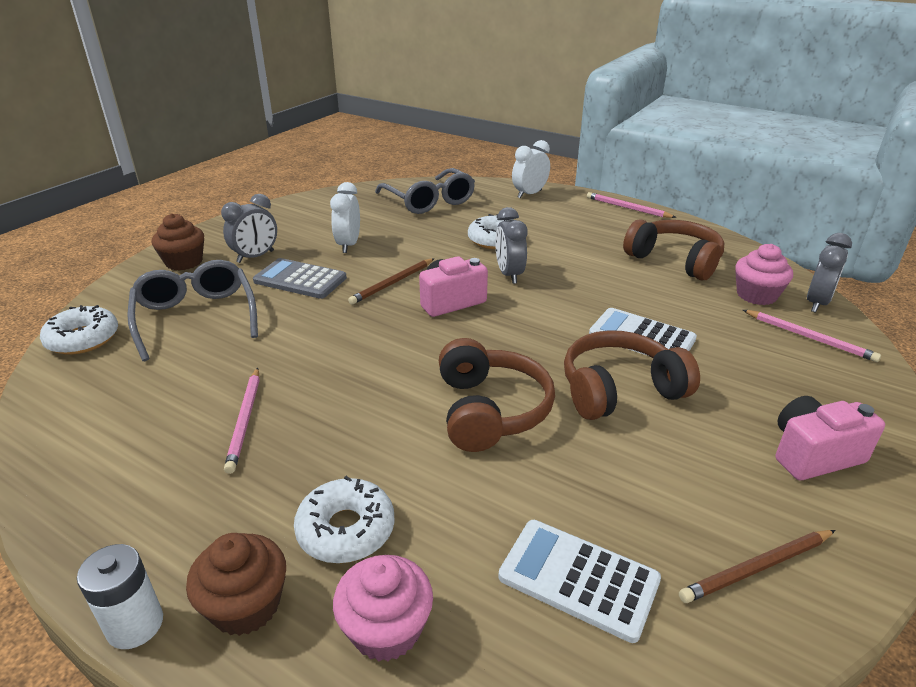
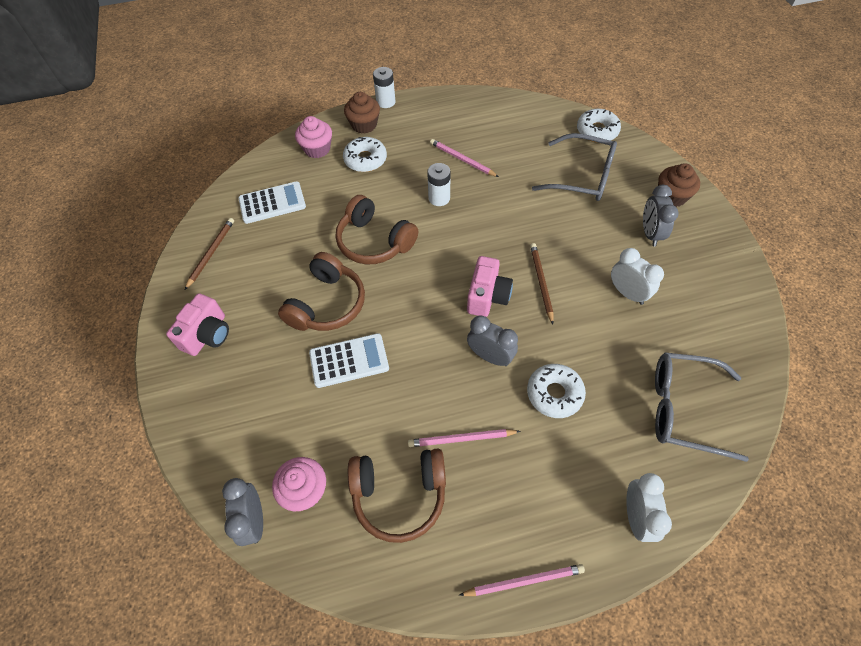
camera: 135 degrees right, 25 degrees up
(300, 279) = (591, 240): grey calculator -> none
(349, 400) = (439, 198): none -> white battery
(809, 337) = (244, 456): pink pencil -> pink pencil (461, 439)

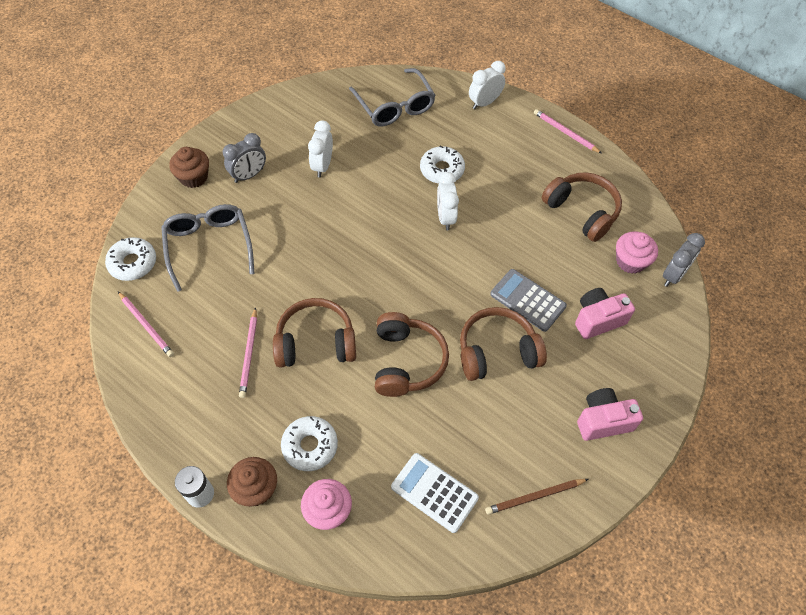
camera: 130 degrees left, 0 degrees up
(349, 361) = (528, 300): white calculator -> grey calculator
(439, 198) = (316, 342): white battery -> brown headphones
(461, 439) = (518, 201): pink pencil -> pink pencil (146, 325)
(487, 296) = (395, 246): pink camera -> pink camera (597, 319)
(490, 356) = (445, 217): grey clock -> white clock
(541, 282) = (354, 220): brown pencil -> none

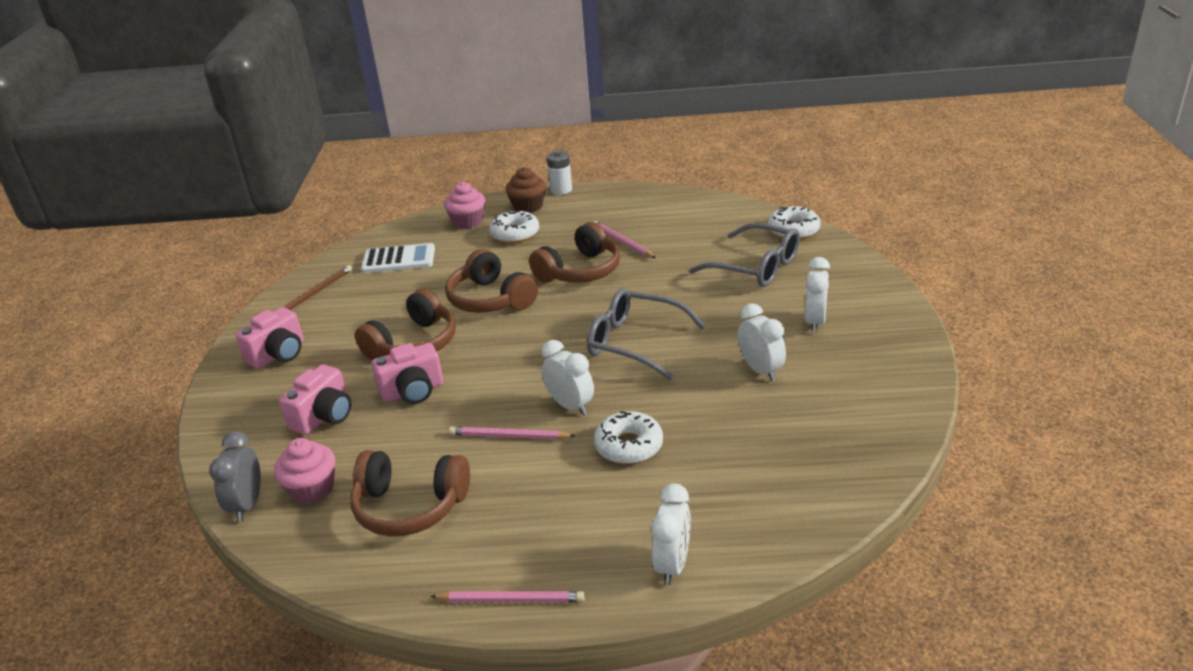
camera: 145 degrees right, 25 degrees down
(146, 325) = (720, 215): pink pencil -> pink pencil (509, 436)
(194, 177) = (858, 293): brown cupcake -> none
(249, 175) = (814, 322): grey clock -> white clock
(395, 106) = (779, 478): grey glasses -> grey glasses (634, 342)
(528, 300) = (413, 391): grey calculator -> pink camera

